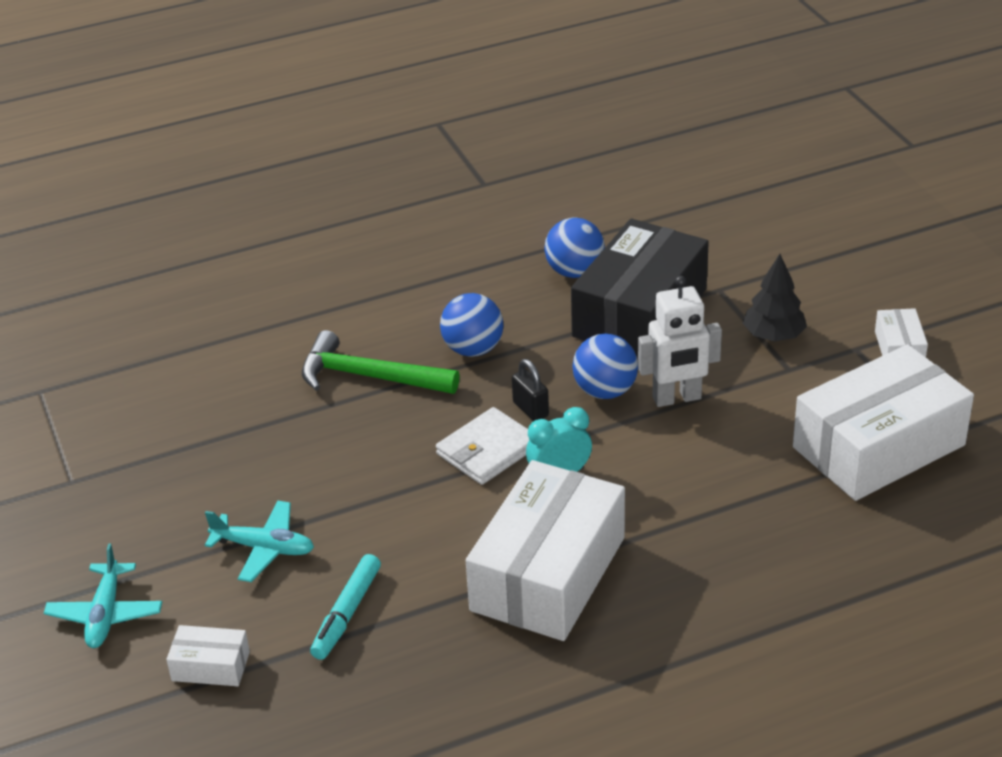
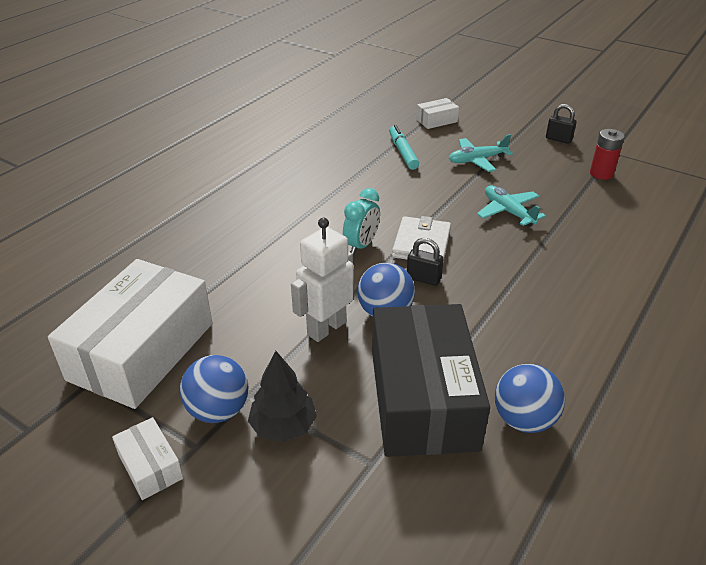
camera: 145 degrees right, 0 degrees up
(98, 537) = (558, 139): none -> black padlock
(105, 614) = (506, 120): turquoise plane -> turquoise plane (508, 212)
(145, 455) = (601, 174): none -> red battery
(370, 377) = (553, 258): green hammer -> none
(473, 349) = (514, 306): blue ball -> blue ball (218, 410)
(548, 574) = (320, 198): white box -> none

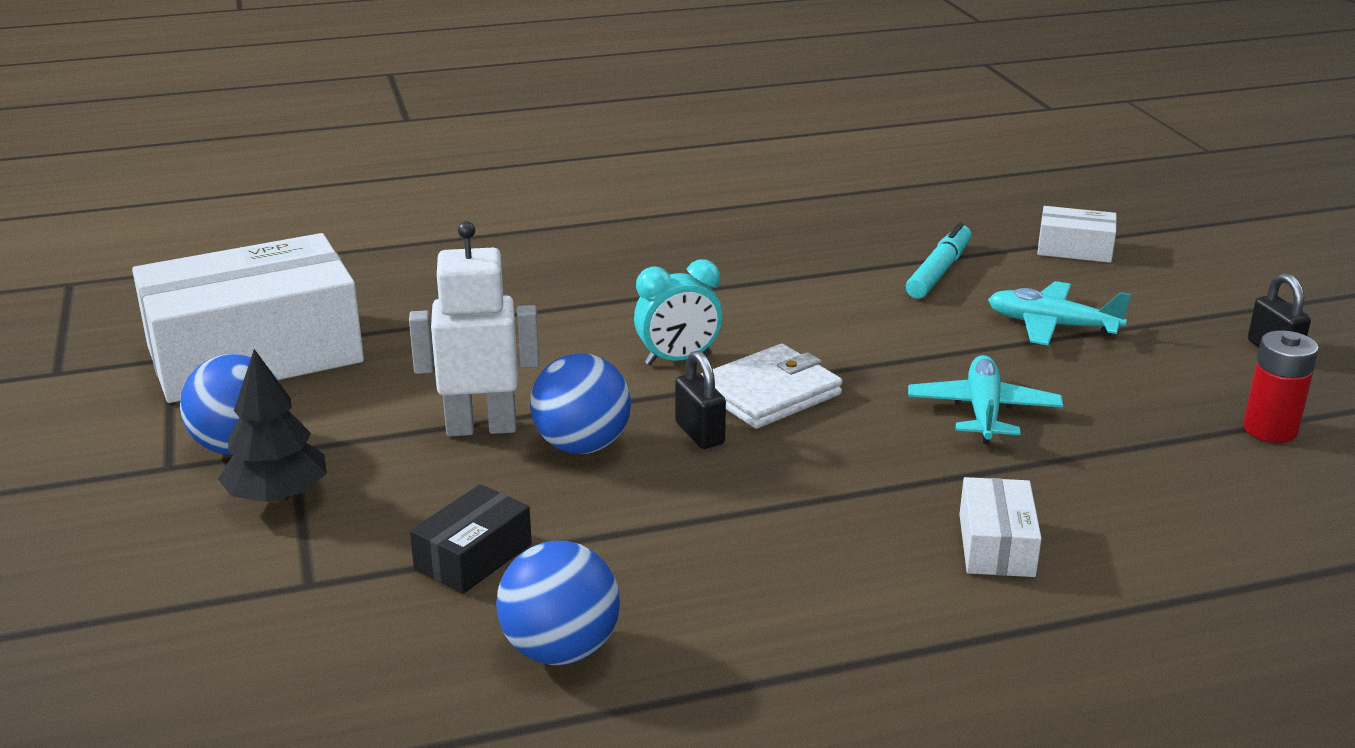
camera: 40 degrees right, 10 degrees down
(150, 466) = (105, 460): white box -> white box (996, 545)
(423, 398) = (473, 556): black box -> black box, size x0.43

